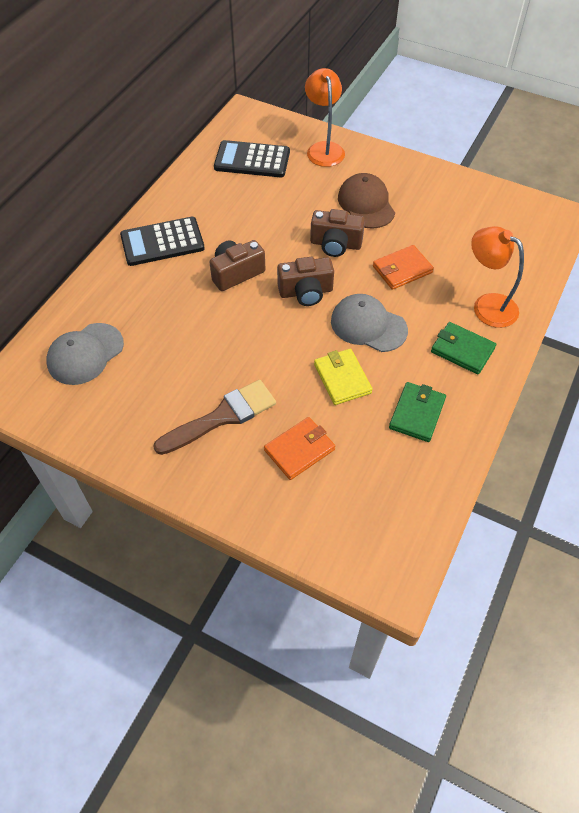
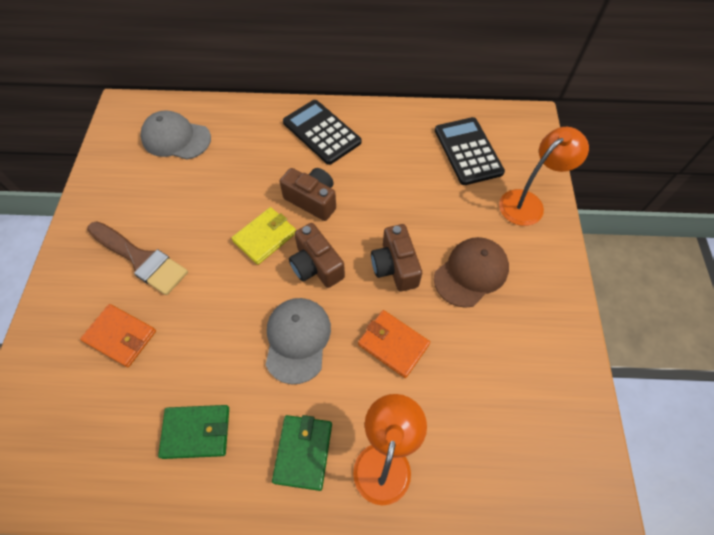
camera: 65 degrees right, 5 degrees up
(342, 378) = (218, 341): yellow wallet -> yellow wallet (265, 237)

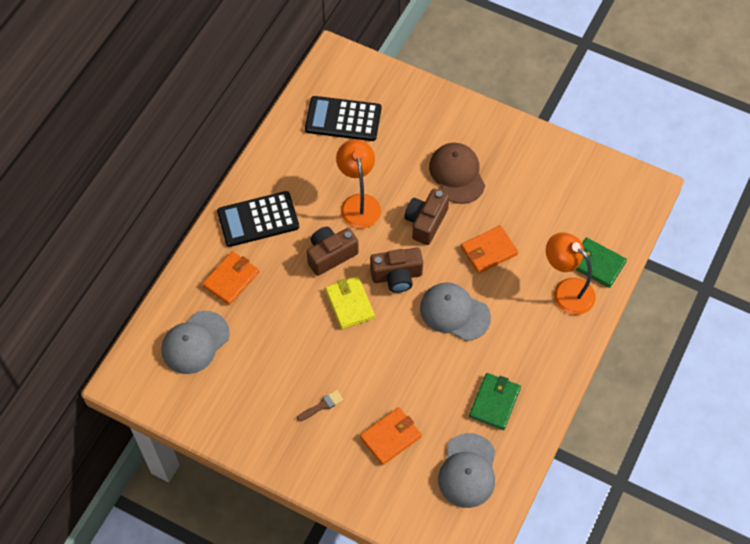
camera: 65 degrees left, 0 degrees up
(97, 437) = (467, 471): none -> grey cap
(140, 259) = (322, 405): brown brush -> brown brush, size x0.44
(250, 138) = (231, 279): none -> orange wallet
(303, 452) = (539, 338): green wallet -> green wallet (597, 264)
(395, 267) = (426, 222): brown camera -> brown camera turned 105 degrees clockwise
(528, 202) = (416, 105): orange lamp -> orange lamp (359, 203)

